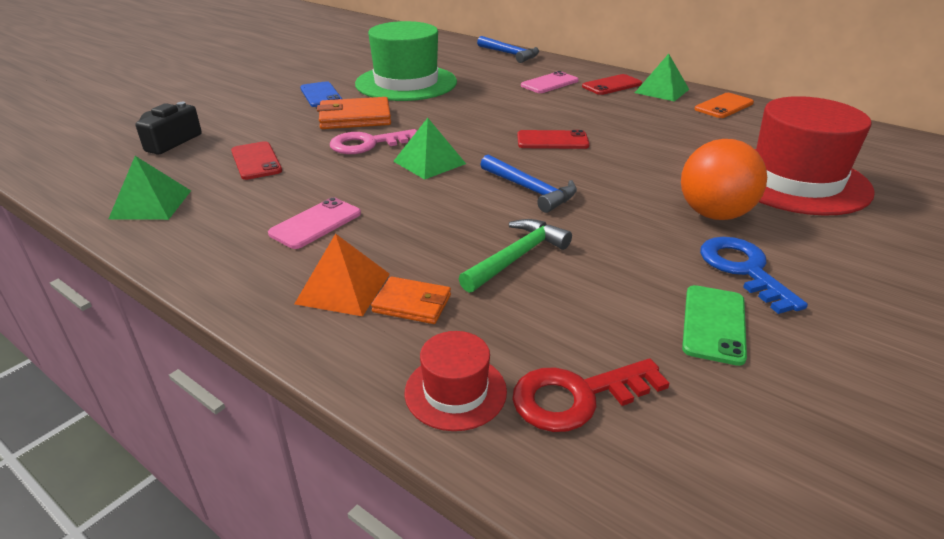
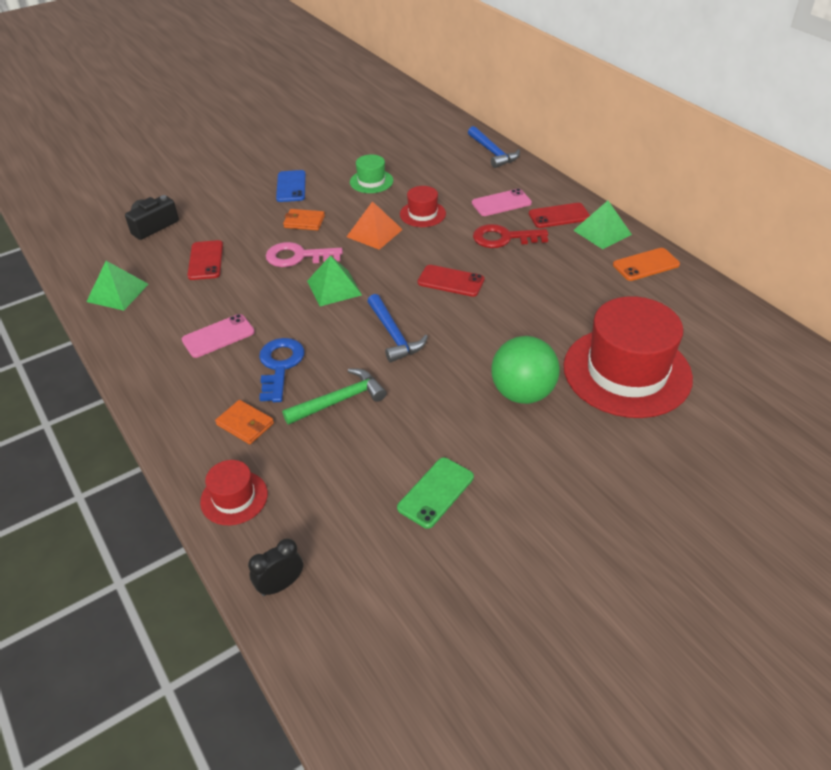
camera: 20 degrees right, 10 degrees up
(343, 288) = (208, 400): orange pyramid -> orange pyramid (374, 233)
(355, 118) = (304, 222): orange wallet -> orange wallet, size x0.60
(406, 83) = (371, 181): green hat -> green hat, size x0.46
(479, 98) = (422, 214): none -> red hat
(577, 397) = (304, 521): red key -> red key (504, 238)
(609, 490) = (280, 585): none -> black clock
(714, 214) = (522, 393): orange ball -> green ball
(743, 269) = (498, 452): blue key -> blue key (280, 366)

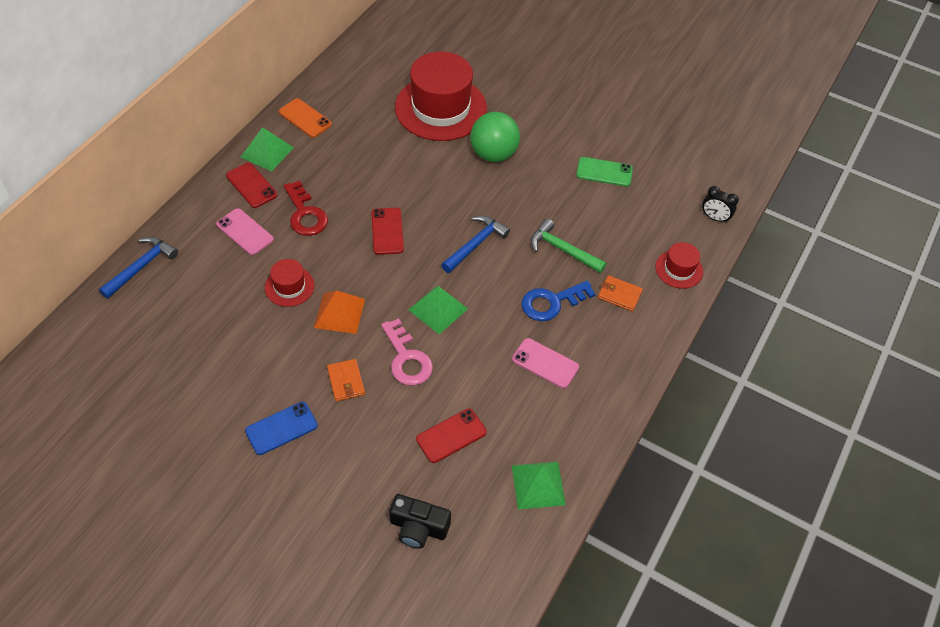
camera: 120 degrees left, 10 degrees up
(245, 424) = (619, 295): orange wallet -> orange wallet turned 75 degrees counterclockwise
(371, 181) = (242, 354): green hat -> none

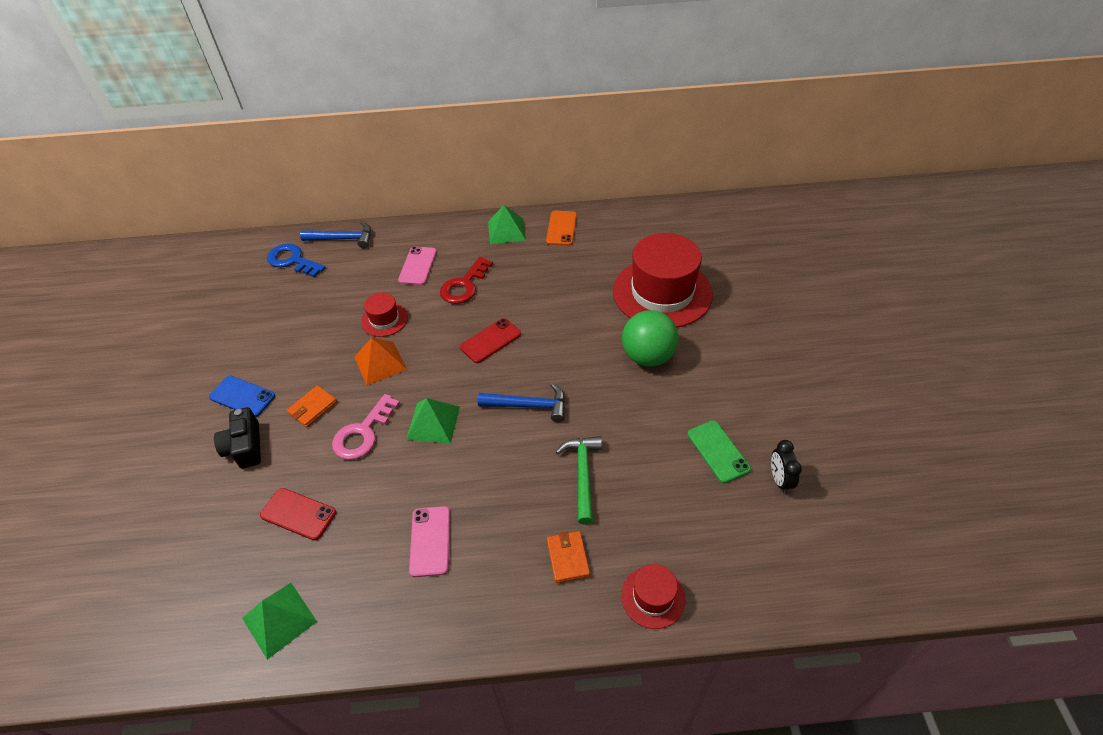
camera: 60 degrees right, 5 degrees down
(251, 185) = (466, 243): red phone -> none
(418, 527) = (185, 547): black camera -> black camera (245, 447)
(551, 302) = (509, 503): blue key -> blue key (292, 260)
(714, 218) = (763, 592): black clock -> black clock (779, 480)

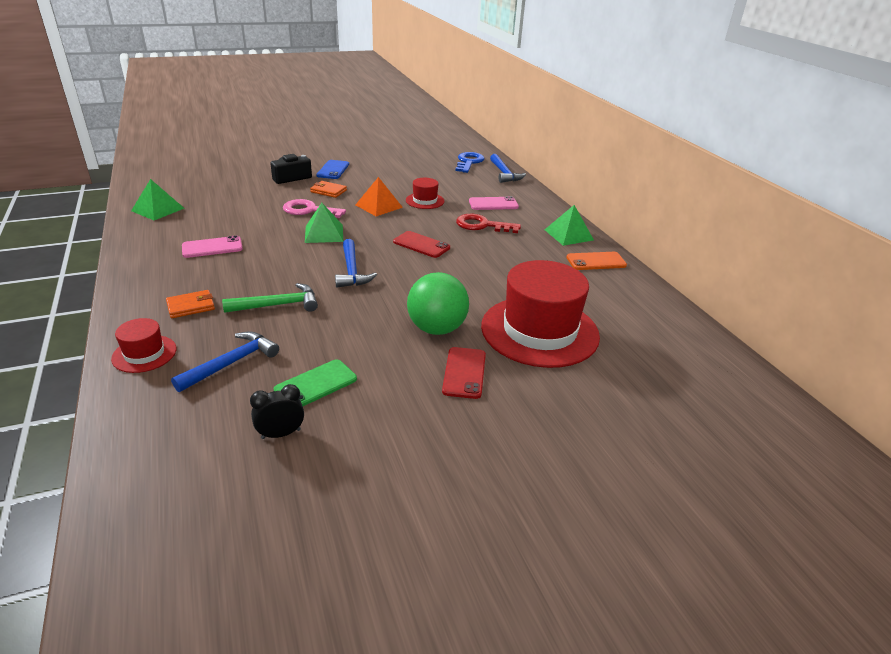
camera: 70 degrees right, 15 degrees down
(298, 514) = (237, 201): red phone -> red phone (464, 373)
(678, 516) = (232, 363): none -> blue hammer

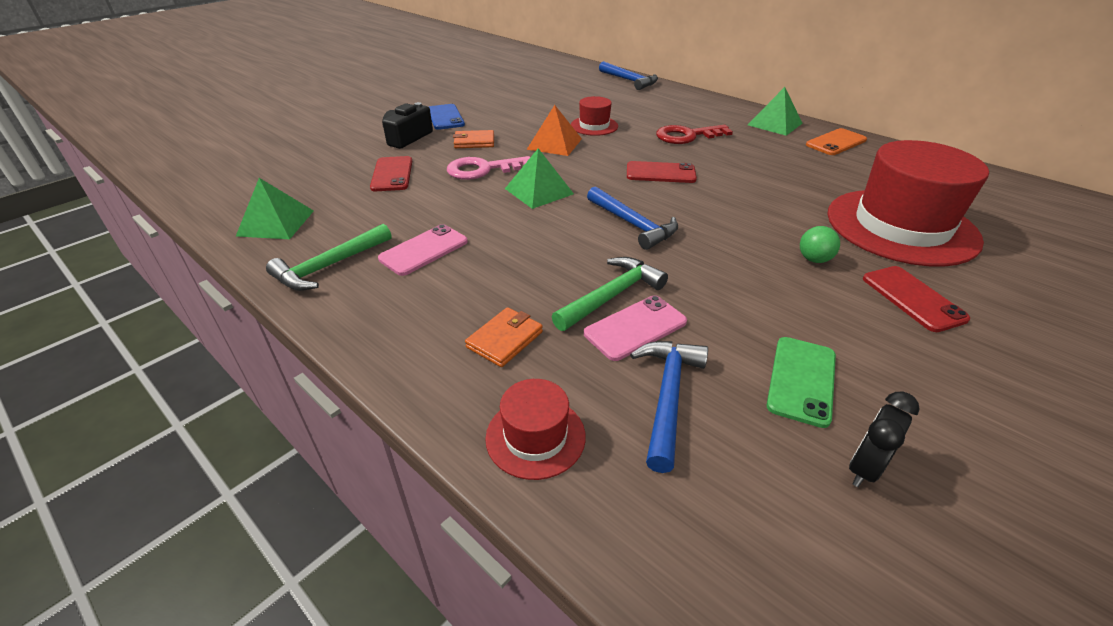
camera: 25 degrees left, 5 degrees up
(155, 241) = (329, 266): none -> green hammer
(252, 199) = (392, 174): none -> red phone
(437, 329) = (814, 259): green ball -> green ball, size x0.47
(469, 162) = (579, 77): blue key -> none
(493, 204) = (664, 112): pink phone -> pink phone (635, 328)

